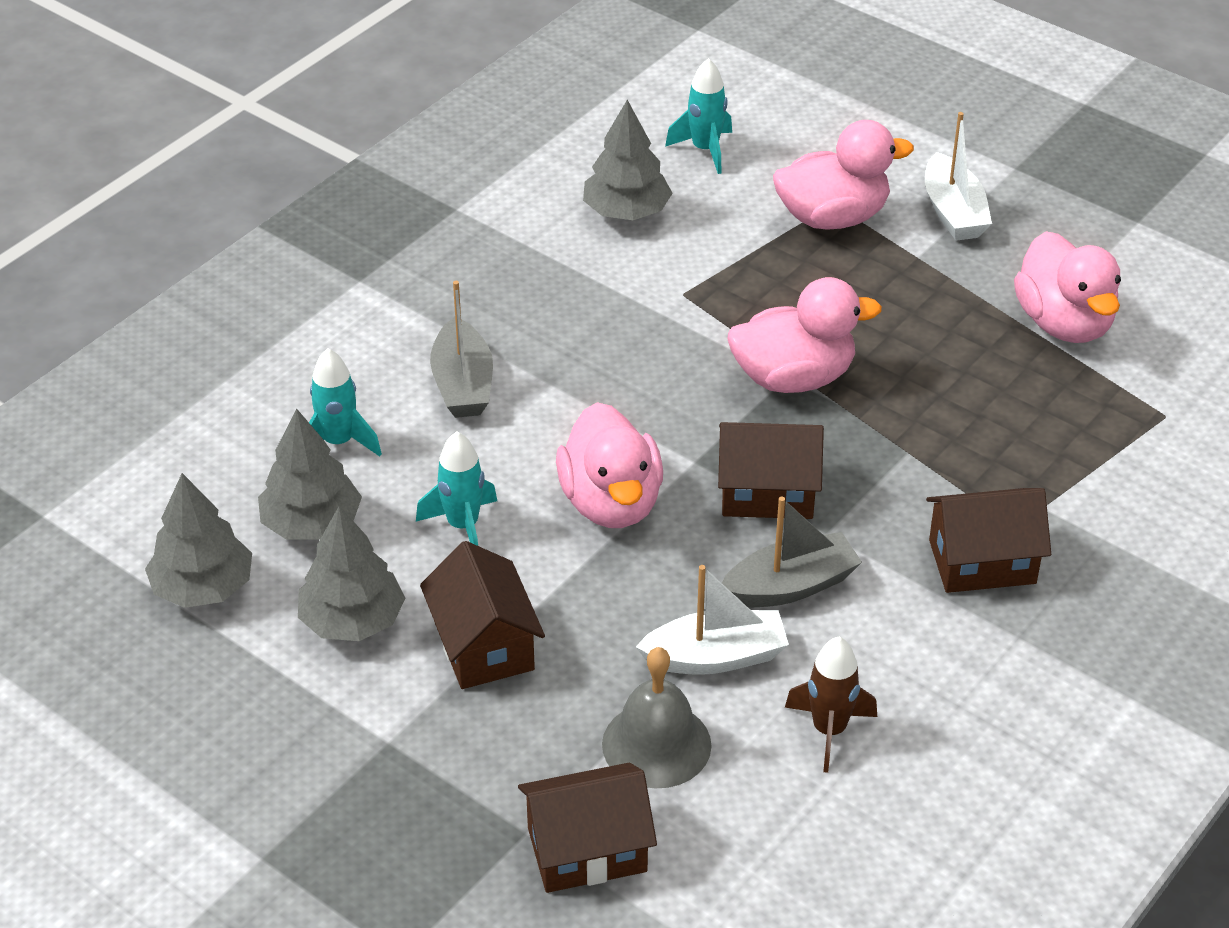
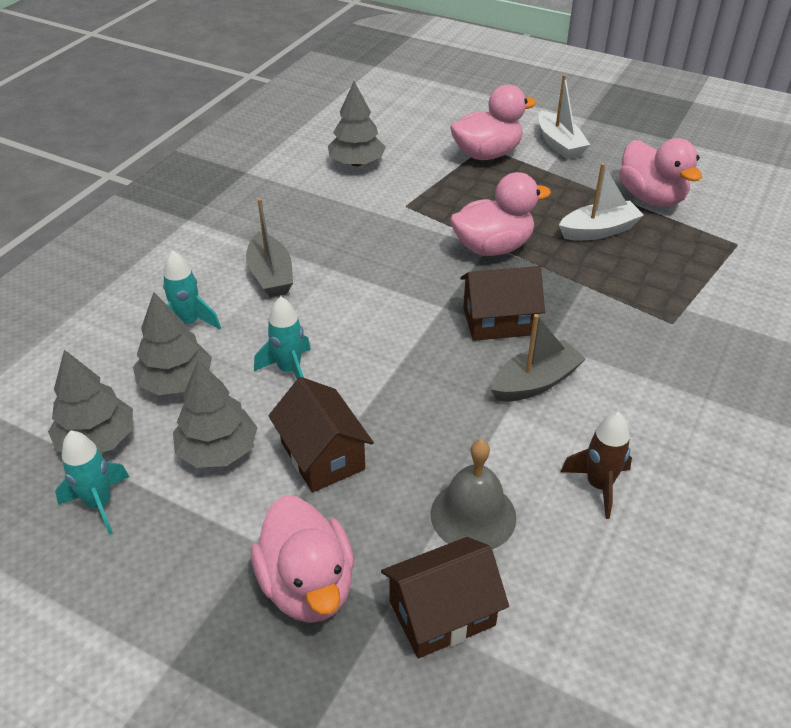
camera: 10 degrees left, 0 degrees up
(611, 503) = (392, 341): pink duck -> pink duck (308, 585)
(705, 150) = (397, 126): turquoise rocket -> turquoise rocket (99, 504)
(716, 657) = (498, 441): white boat -> white boat (599, 230)
(982, 562) = (660, 349): brown house -> none

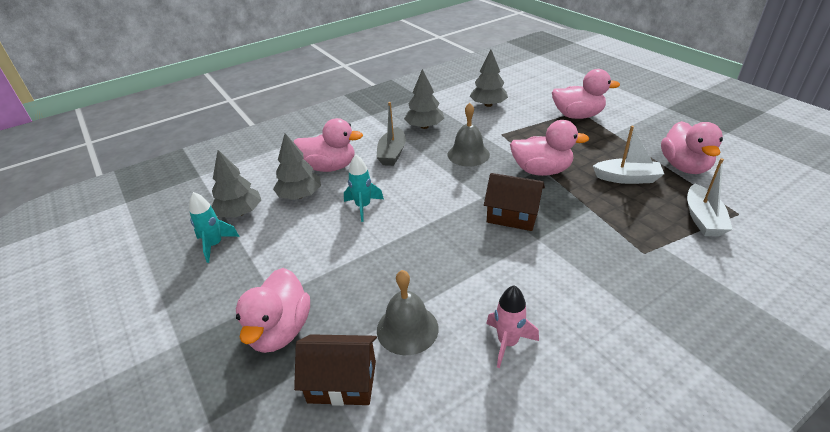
camera: 30 degrees right, 5 degrees down
(188, 323) = (329, 167): turquoise rocket -> pink duck
(217, 450) = (292, 238): grey tree -> grey tree (424, 126)
(322, 455) = (345, 260): brown house -> none
(382, 248) = (468, 154): none -> grey bell
(535, 382) = (510, 260): grey boat -> none
(559, 144) = (635, 119): white boat -> white boat (702, 219)
(599, 485) = (508, 343): brown rocket -> pink rocket

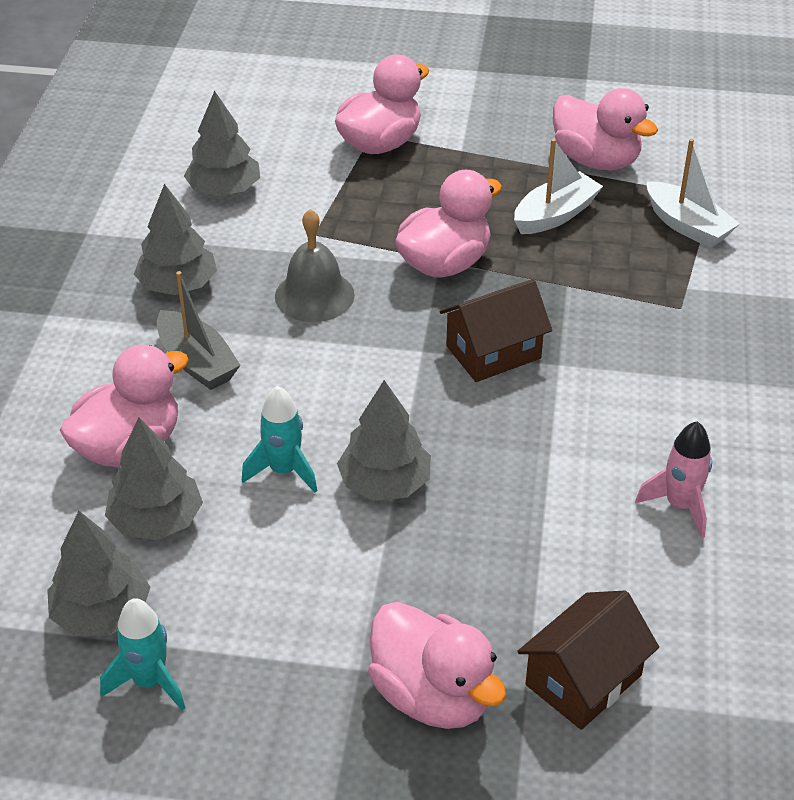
camera: 50 degrees left, 5 degrees up
(391, 236) = (384, 483): none -> grey tree
(407, 329) = (567, 573): grey bell -> none

